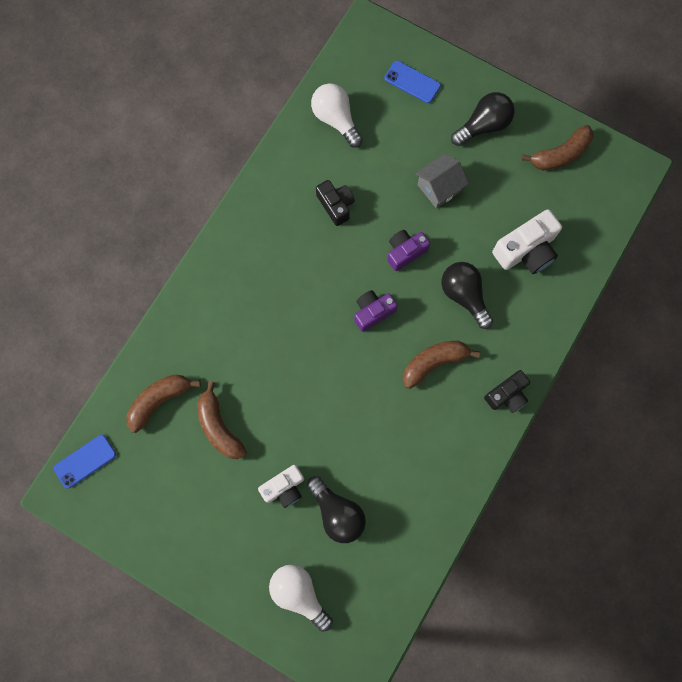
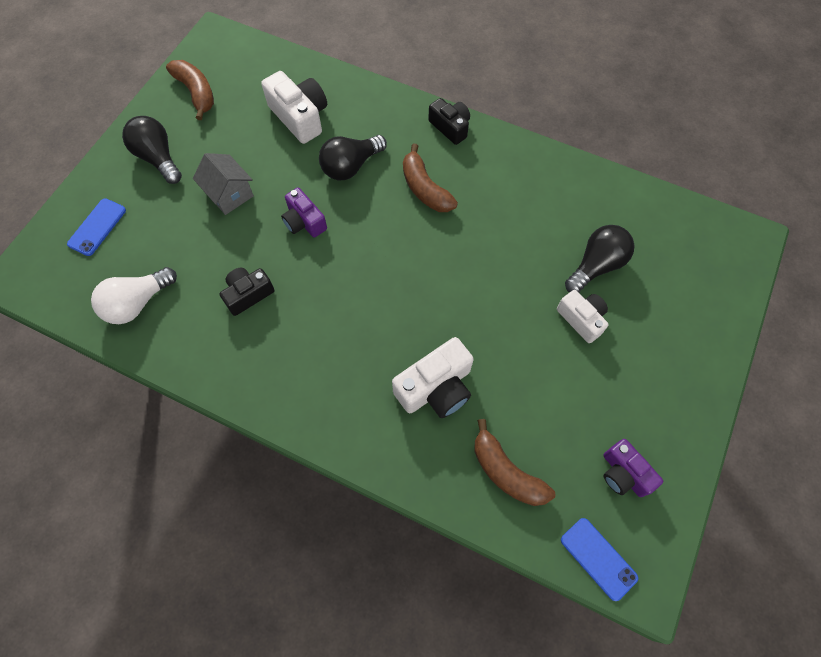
camera: 95 degrees left, 10 degrees down
(219, 427) = (526, 396): brown banana -> none
(235, 353) = (436, 388): none -> white camera
(299, 593) = (687, 294): white light bulb -> none
(373, 312) = (375, 248): purple camera -> purple camera (623, 473)

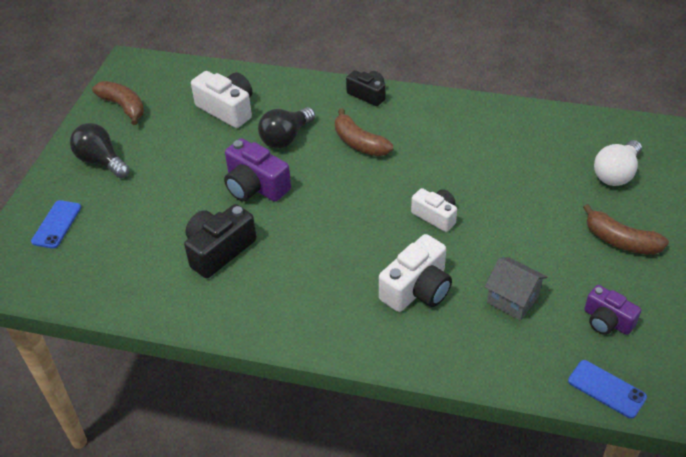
camera: 10 degrees left, 20 degrees down
(137, 303) = (113, 276): white light bulb -> white light bulb (616, 174)
(229, 194) = (178, 177): grey house -> grey house (513, 299)
(248, 294) = (219, 250): black camera -> black camera, size x1.53
(304, 221) = (255, 186): purple camera -> purple camera, size x1.53
(506, 472) = (502, 340): brown banana -> brown banana (620, 241)
(581, 319) = (531, 214): white camera -> white camera (435, 216)
(596, 265) = (531, 172): black light bulb -> none

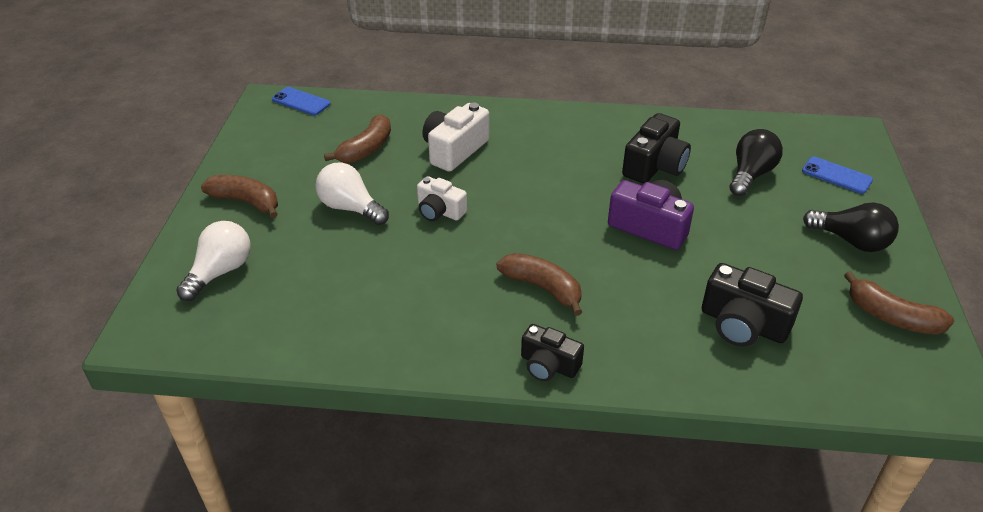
camera: 170 degrees right, 5 degrees down
(57, 224) = (836, 175): blue phone -> blue phone turned 60 degrees counterclockwise
(227, 109) = (743, 324): white camera -> black camera
(286, 138) = (641, 288): black light bulb -> black light bulb (750, 175)
(513, 299) = (366, 149): grey house -> brown banana
(518, 226) = (350, 208): none -> white light bulb
(607, 321) = (285, 140): purple camera -> none

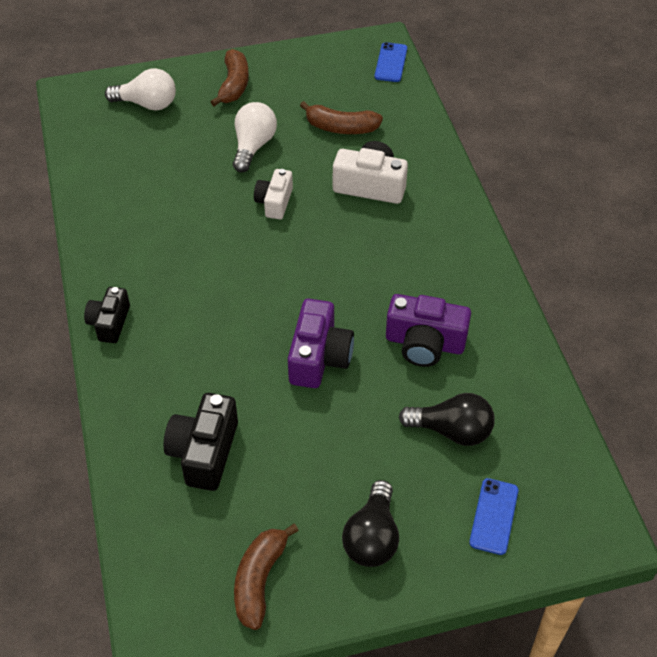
camera: 70 degrees right, 10 degrees up
(542, 288) = (200, 297): brown banana -> none
(655, 166) = (424, 343): black camera -> purple camera

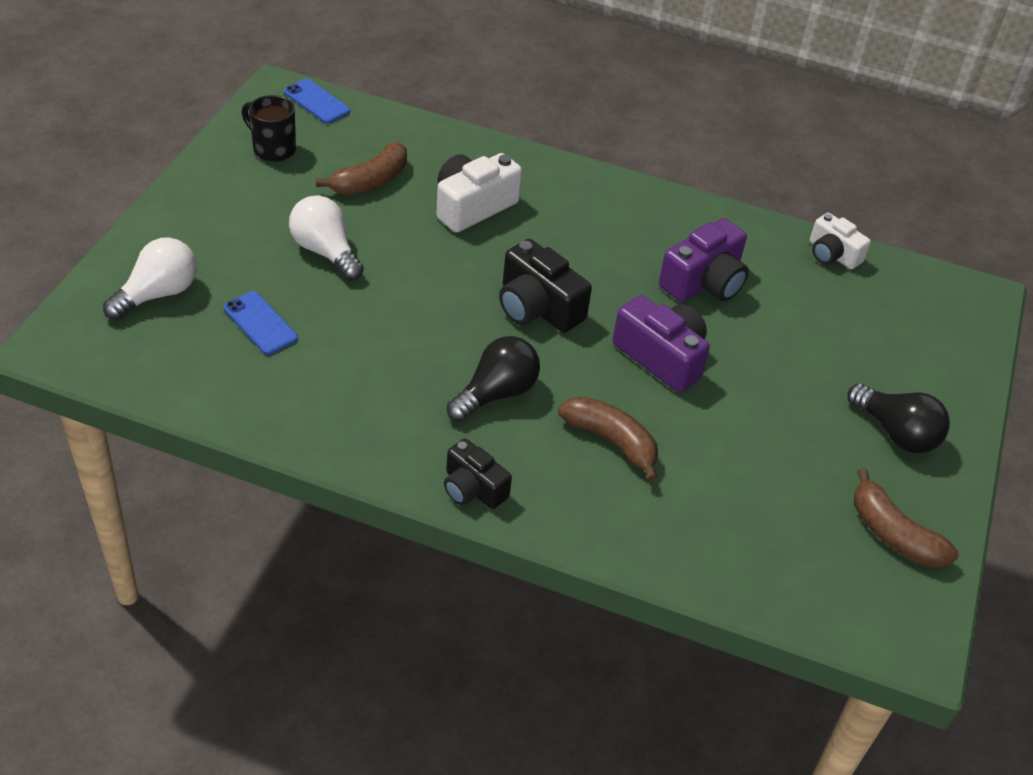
camera: 60 degrees left, 5 degrees down
(204, 452) = (713, 498): black camera -> black camera (537, 307)
(234, 85) = (212, 216): brown banana -> brown banana (611, 441)
(274, 202) = (425, 279): white camera -> white camera (832, 254)
(322, 72) = (273, 149): none -> black mug
(452, 430) = (816, 321): black light bulb -> black light bulb (496, 393)
(493, 516) = (924, 347): blue phone -> blue phone (260, 323)

